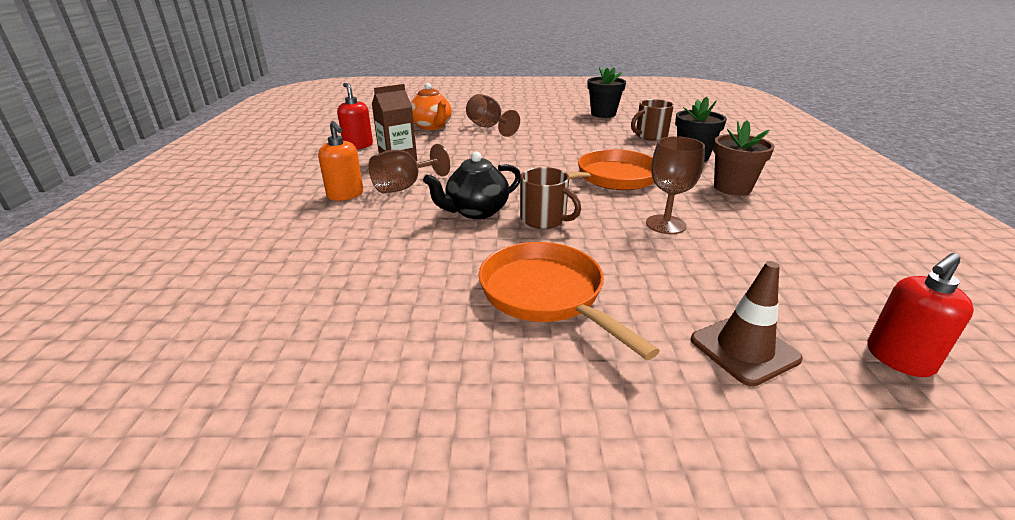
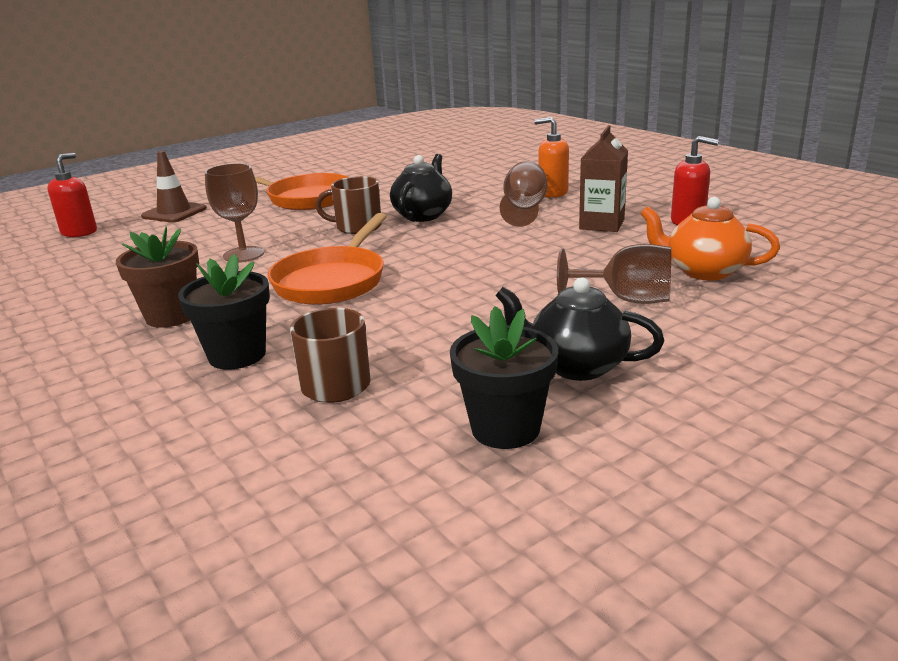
camera: 145 degrees right, 5 degrees down
(554, 118) = (576, 366): none -> black teapot

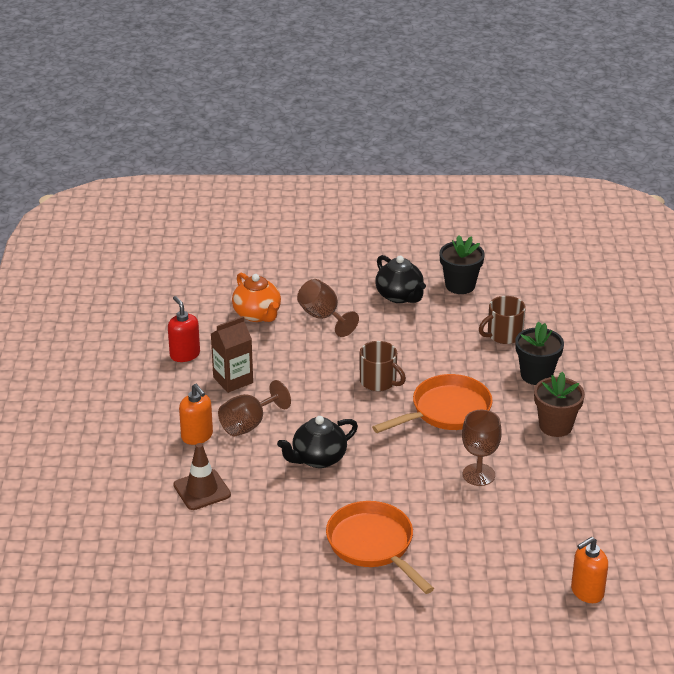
camera: 145 degrees left, 10 degrees up
(79, 232) = (587, 592): red soap dispenser -> orange soap dispenser
(174, 213) = (494, 586): brown traffic cone -> brown traffic cone (202, 490)
(357, 227) = (377, 468): brown mug -> brown mug (379, 381)

